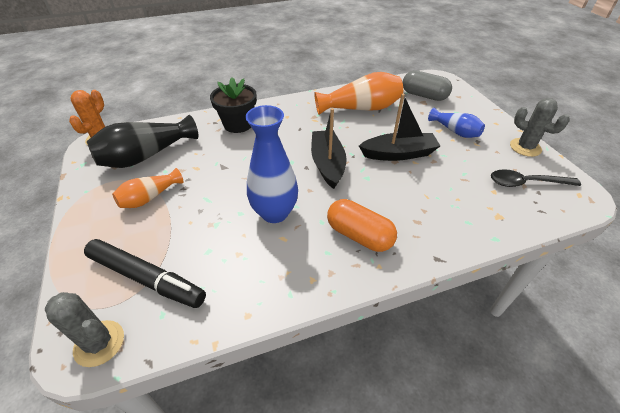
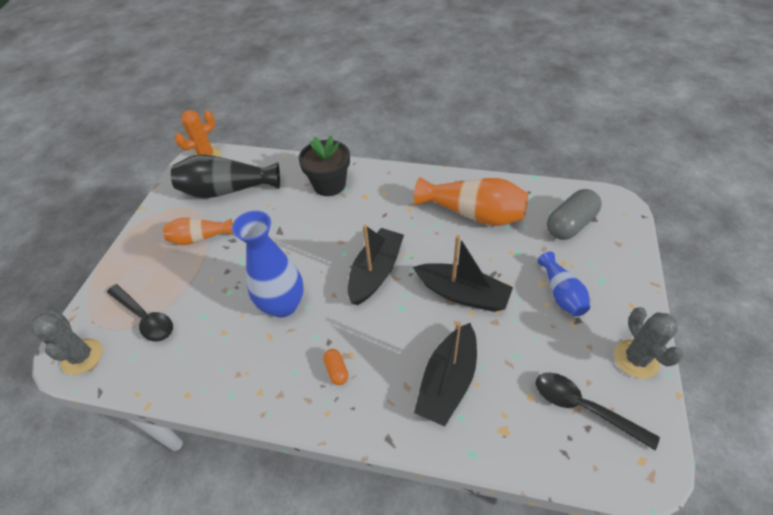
camera: 35 degrees right, 5 degrees up
(146, 278) = (145, 318): black marker -> black spoon
(359, 235) = (336, 370): orange capsule -> orange capsule, size x0.48
(424, 96) = (570, 224): grey capsule -> grey capsule turned 75 degrees clockwise
(439, 206) = (448, 381): none -> black boat

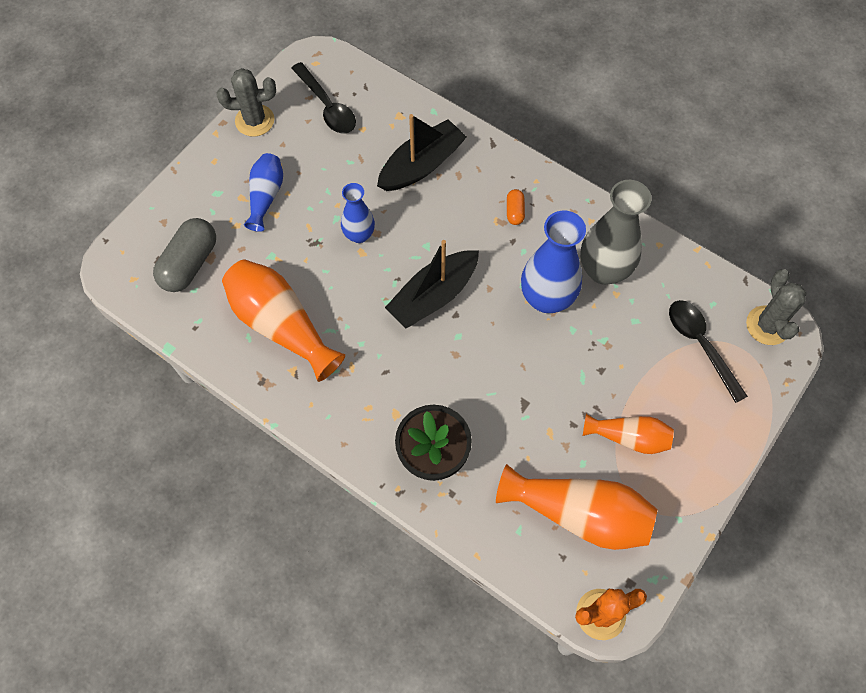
camera: 160 degrees left, 15 degrees up
(227, 190) = (579, 514): black vase -> orange vase
(238, 348) = (604, 270): none -> grey vase
(462, 294) = (359, 235): black boat -> blue vase
(570, 224) = (190, 264): grey capsule -> grey capsule turned 45 degrees counterclockwise
(636, 359) = (254, 120): grey cactus -> grey cactus turned 75 degrees clockwise

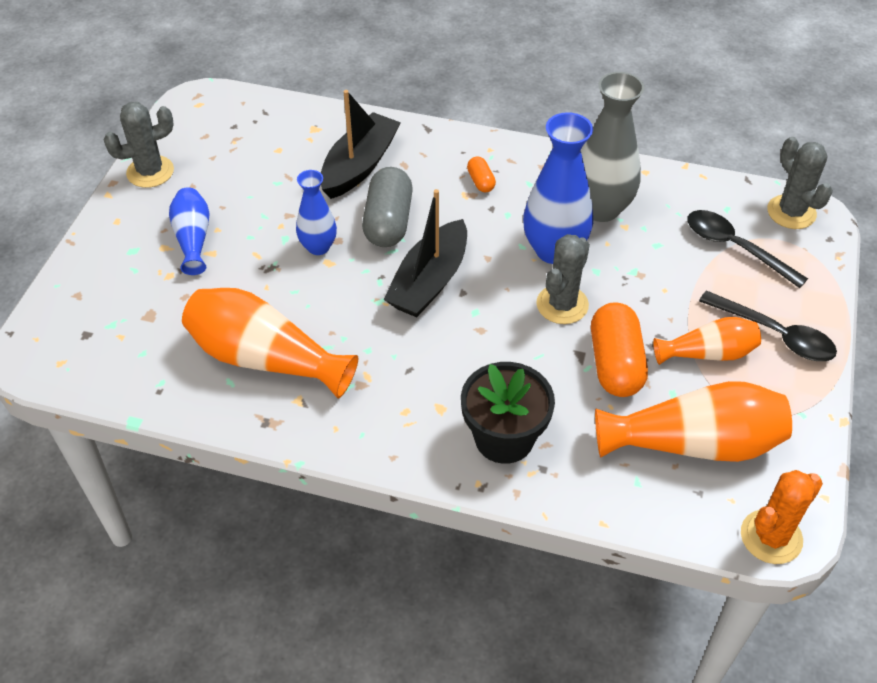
camera: 20 degrees left, 15 degrees down
(190, 264) = (127, 328): grey capsule -> grey capsule (388, 222)
(327, 106) = (229, 139): black spoon -> black spoon (775, 334)
(530, 352) = (562, 304): none -> grey cactus
(549, 421) = (615, 364): none -> orange capsule

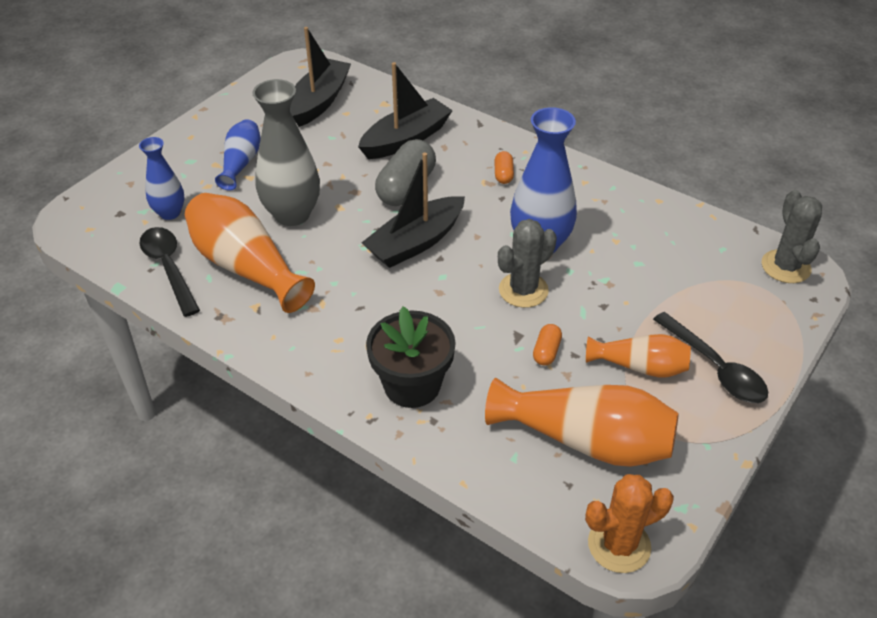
camera: 20 degrees right, 5 degrees down
(150, 172) = (236, 107): grey cactus -> none
(242, 143) = (319, 101): none -> black boat
(318, 247) = (337, 193): blue vase -> blue vase (170, 213)
(601, 209) = (601, 221): grey vase -> grey vase (292, 214)
(615, 364) = (546, 351): orange capsule -> orange capsule, size x0.48
(735, 248) = (713, 283): black spoon -> black spoon (169, 268)

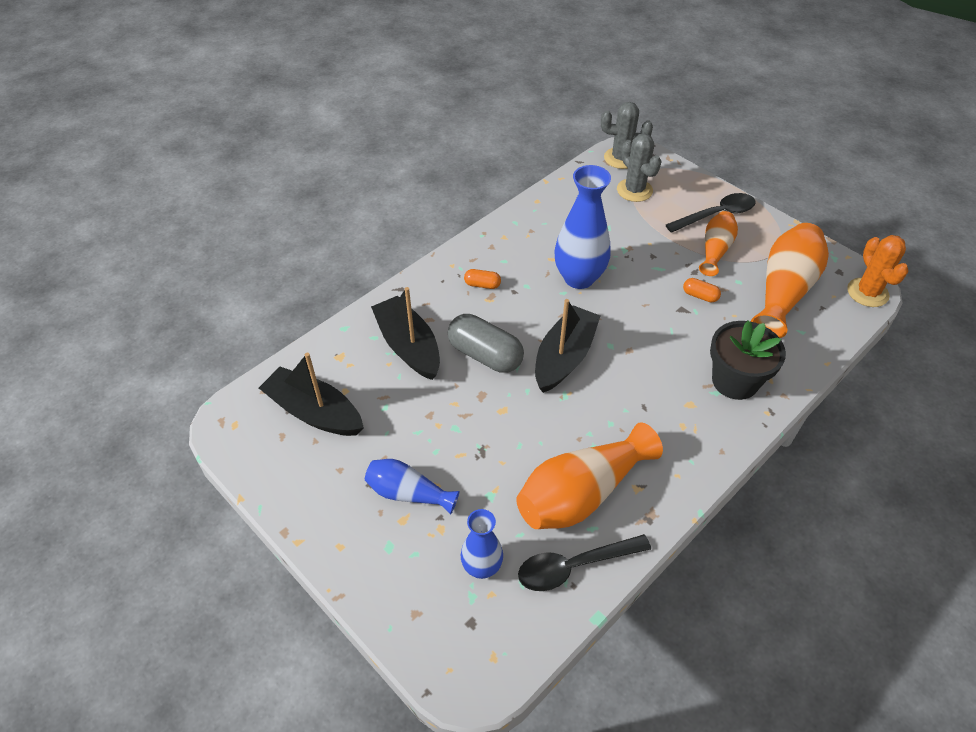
camera: 80 degrees left, 5 degrees up
(292, 214) = (507, 450): grey vase -> none
(416, 242) = (564, 357): black boat -> black boat turned 120 degrees counterclockwise
(523, 290) = (632, 297): grey cactus -> grey cactus (634, 190)

